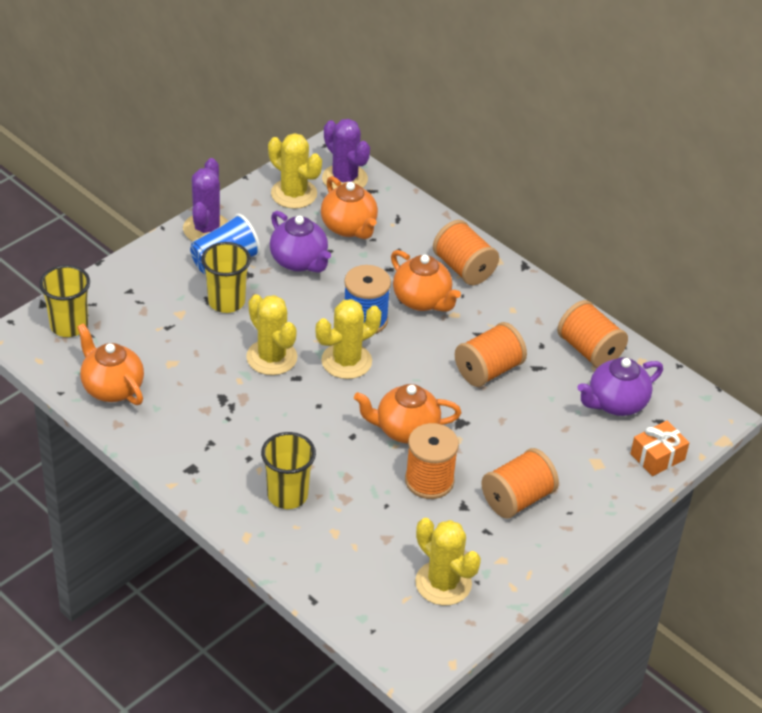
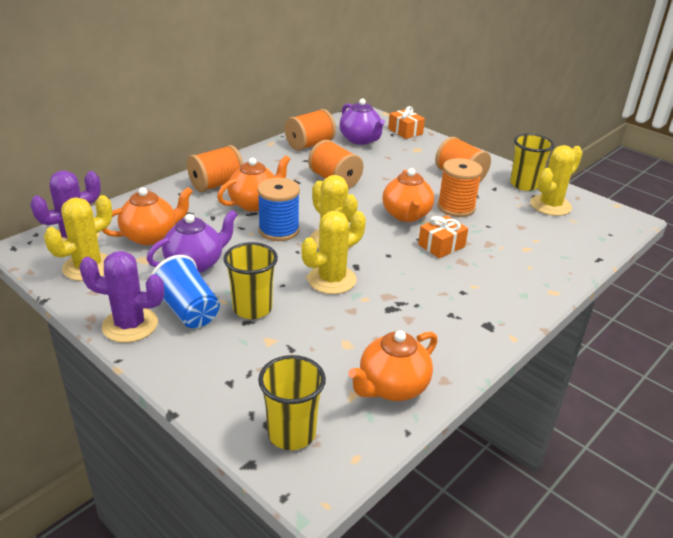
camera: 90 degrees left, 10 degrees down
(287, 495) = (498, 271): yellow cup -> yellow cup (524, 184)
(338, 453) = (441, 245): none -> orange gift

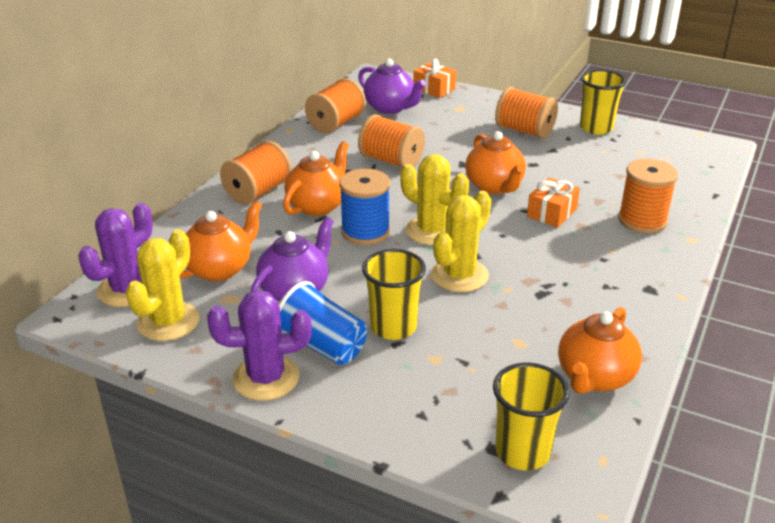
camera: 15 degrees left, 0 degrees up
(456, 207) = (541, 167): orange spool -> orange spool (642, 220)
(550, 205) = (636, 146): yellow cactus -> none

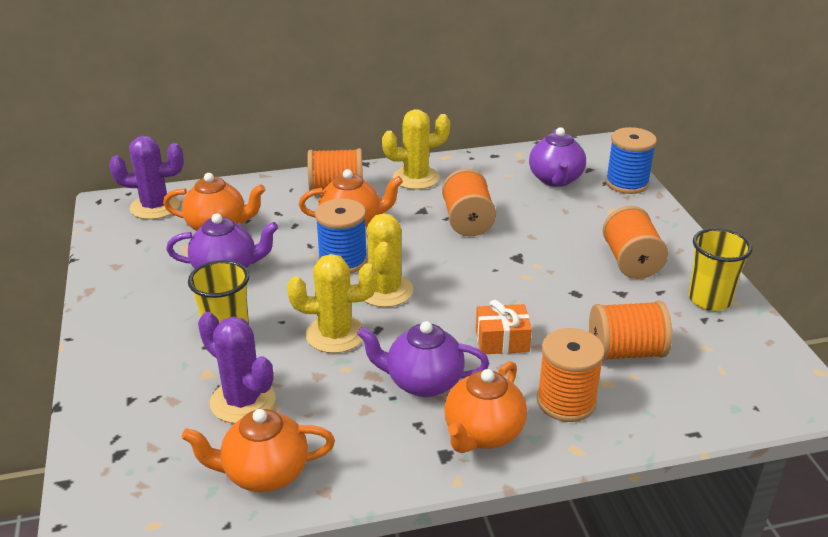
camera: 50 degrees right, 0 degrees up
(168, 322) = (135, 240): yellow cactus -> yellow cactus (416, 178)
(266, 378) = (110, 309): purple cactus -> purple cactus (243, 401)
(322, 346) = (170, 314): blue cup -> none
(336, 123) = (487, 170): orange spool -> orange spool (625, 352)
(434, 89) = (627, 183): orange gift -> blue spool
(494, 186) = (503, 290): orange teapot -> orange teapot (483, 433)
(522, 452) = (127, 472): yellow cup -> none
(562, 263) = (423, 382): none -> purple teapot

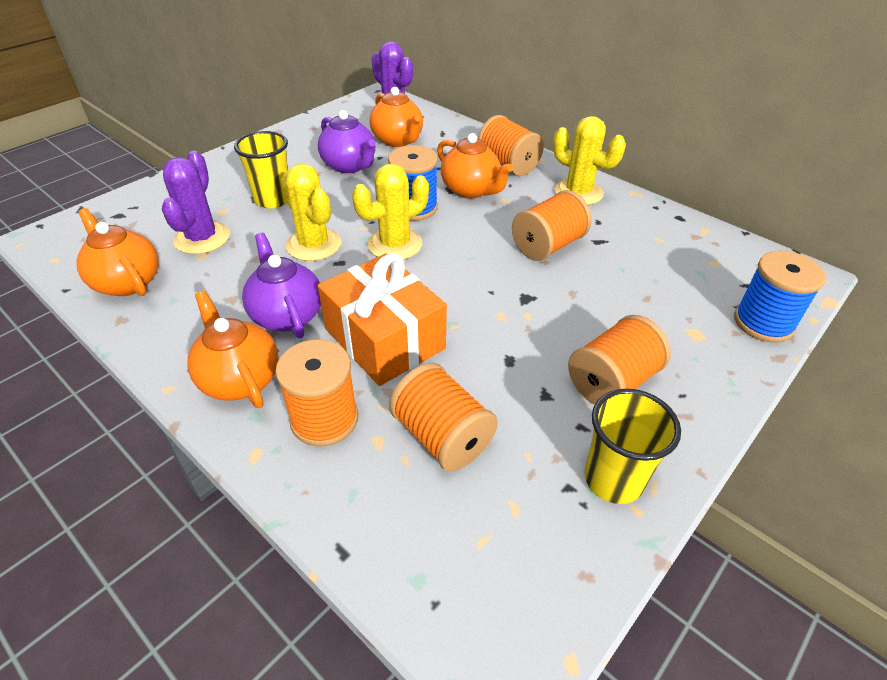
camera: 55 degrees right, 10 degrees up
(483, 433) = (240, 379): orange teapot -> orange teapot turned 60 degrees clockwise
(502, 340) = (384, 339): orange gift -> orange gift, size x1.85
(555, 179) = (694, 270): purple teapot -> none

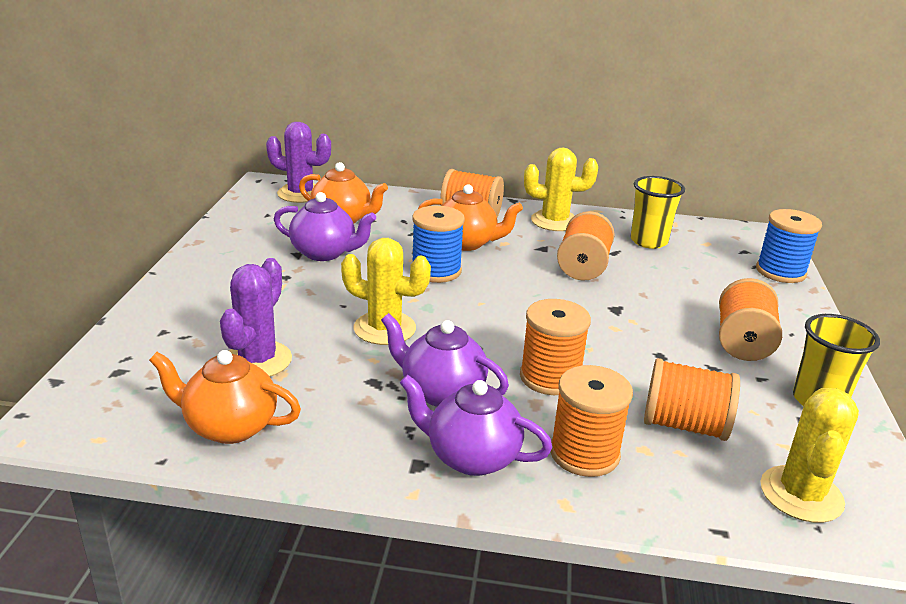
camera: 35 degrees left, 15 degrees down
(202, 238) = (257, 360): purple cactus -> purple cactus turned 45 degrees clockwise
(240, 379) = (471, 457): orange teapot -> purple teapot
(273, 199) = (285, 303): yellow cup -> yellow cup (648, 241)
(384, 339) = (550, 377): orange gift -> orange spool
(395, 244) = (459, 304): yellow cactus -> yellow cactus (801, 494)

